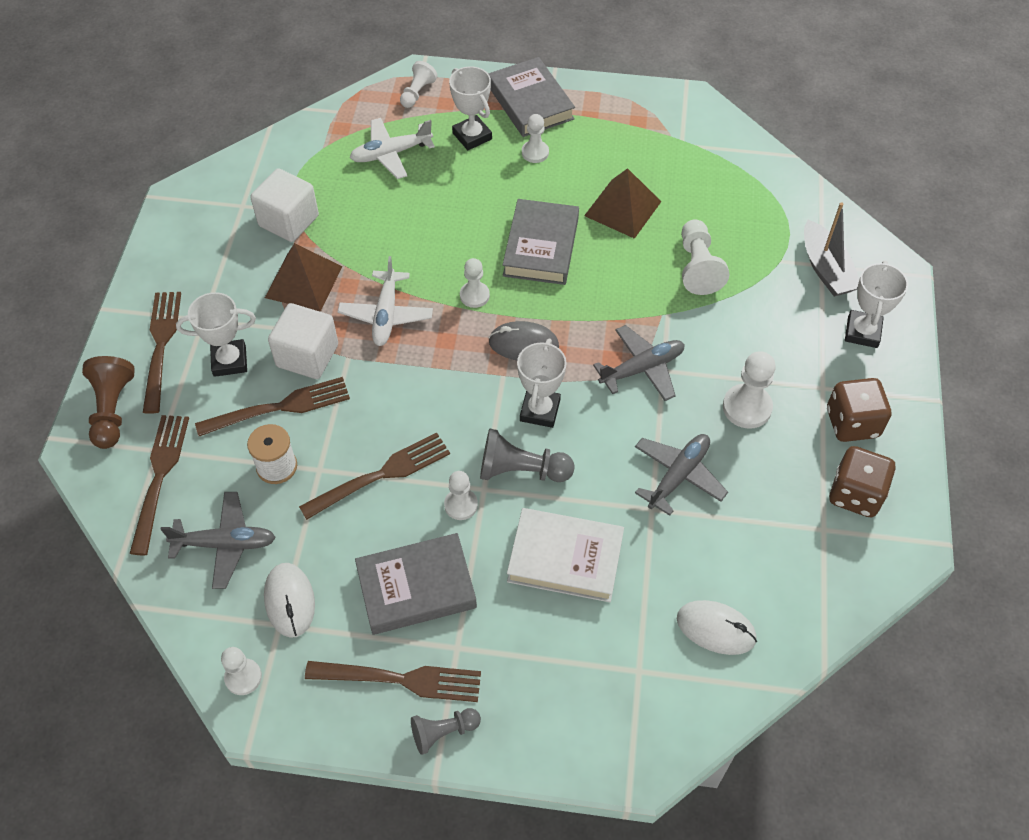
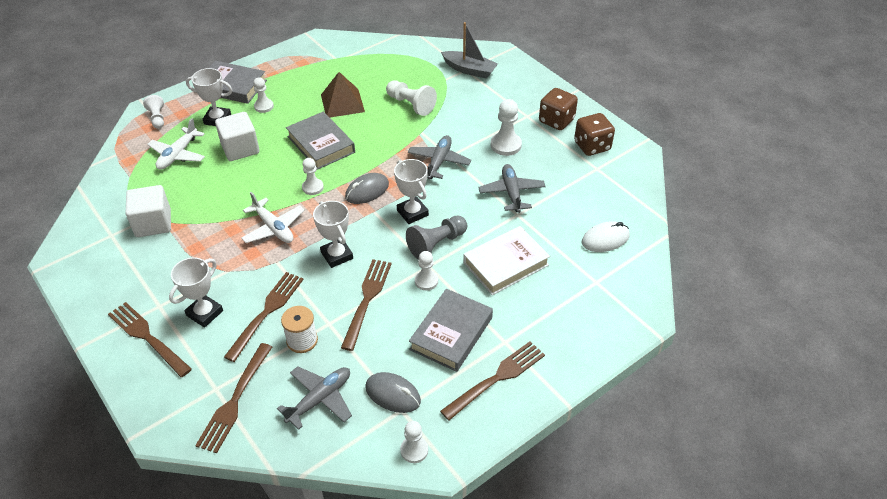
camera: 45 degrees left, 10 degrees down
(112, 410) = (156, 392): brown pawn -> none
(160, 477) = (235, 400): brown fork -> brown fork turned 120 degrees counterclockwise
(289, 601) = (393, 394): white mouse -> grey mouse
(303, 282) = (202, 245): brown pyramid -> none
(307, 355) = (251, 277): white cube -> white cube (240, 149)
(443, 732) = (546, 382): grey pawn -> none
(862, 332) = (516, 84): white trophy -> white trophy (337, 255)

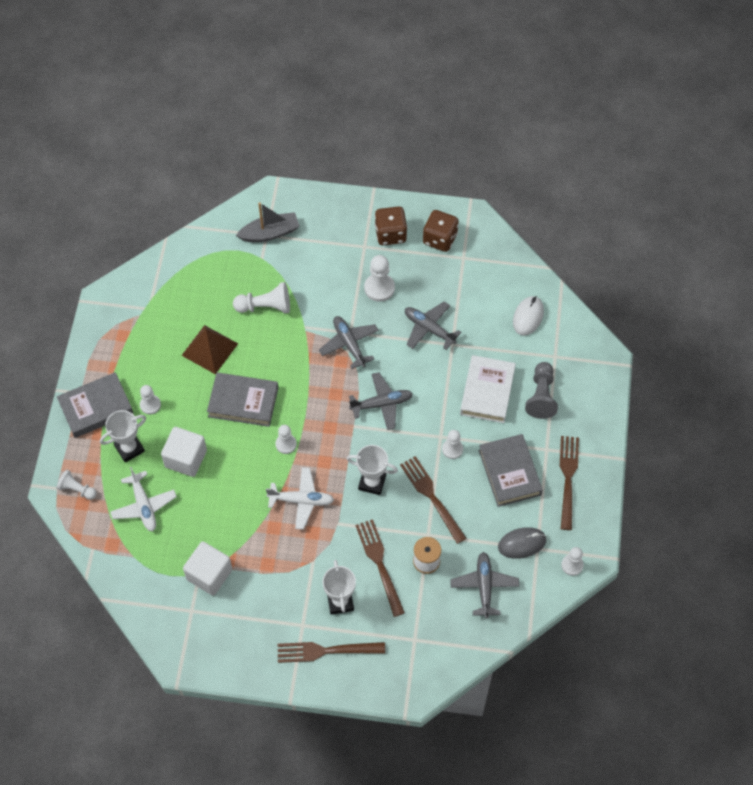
camera: 45 degrees left, 15 degrees up
(235, 400) = (436, 635): brown fork -> none
(367, 191) = (328, 413): grey mouse -> none
(412, 213) = (382, 404): white trophy -> grey plane
(436, 244) = (426, 415): grey pawn -> grey pawn (541, 396)

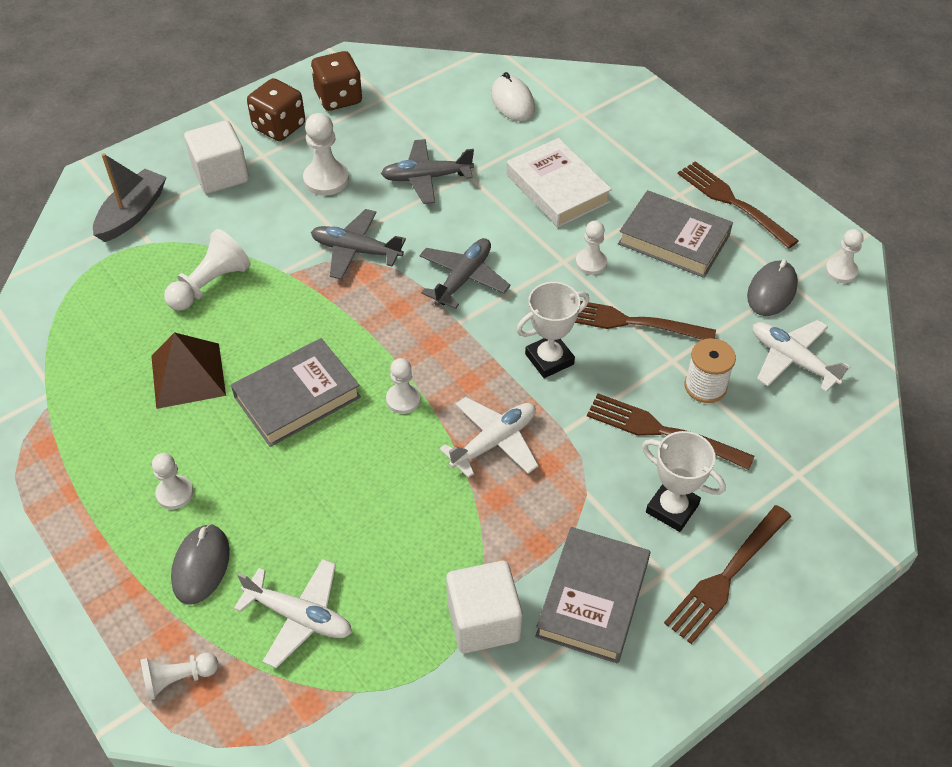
camera: 45 degrees left, 10 degrees down
(96, 408) = (97, 556): grey book -> grey book (593, 599)
(129, 448) = (201, 566): white trophy -> grey mouse
(186, 458) = (294, 515): white cube -> white cube (221, 175)
(484, 586) = (792, 360): grey plane -> white plane
(541, 396) = (613, 155): grey pawn -> none

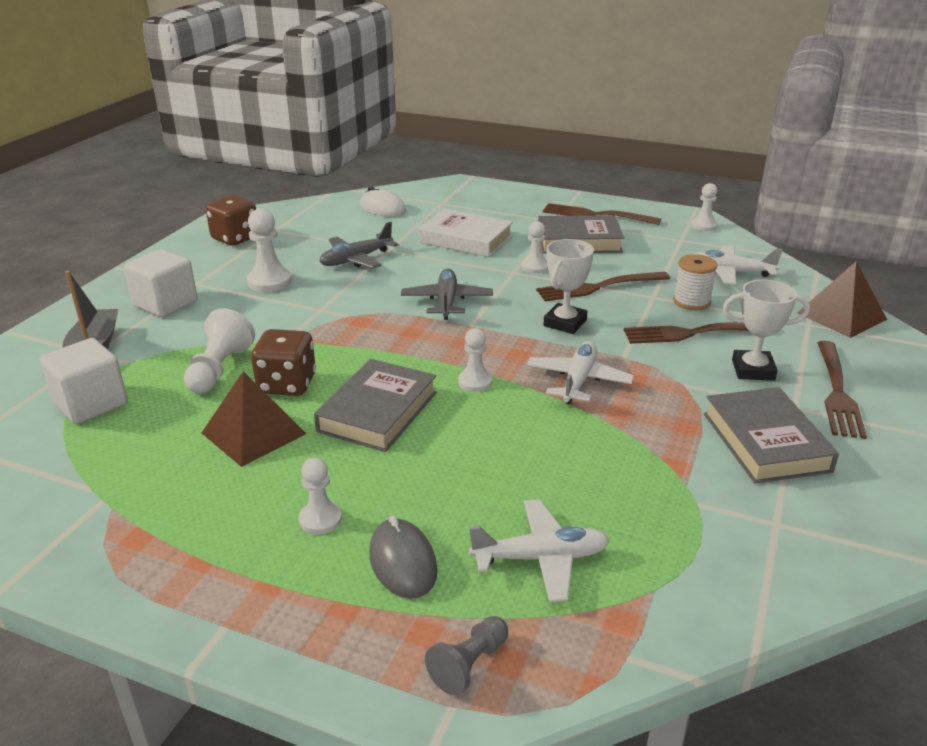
camera: 30 degrees left, 20 degrees down
(178, 679) = (469, 664): white pawn -> grey pawn
(279, 127) = (196, 265): brown dice -> brown dice (287, 384)
(356, 251) = (338, 312): grey plane -> none
(483, 621) = (702, 491): white cube -> white cube (91, 404)
(771, 291) = (674, 246): grey mouse -> none
(848, 480) = (841, 316): none -> brown pyramid

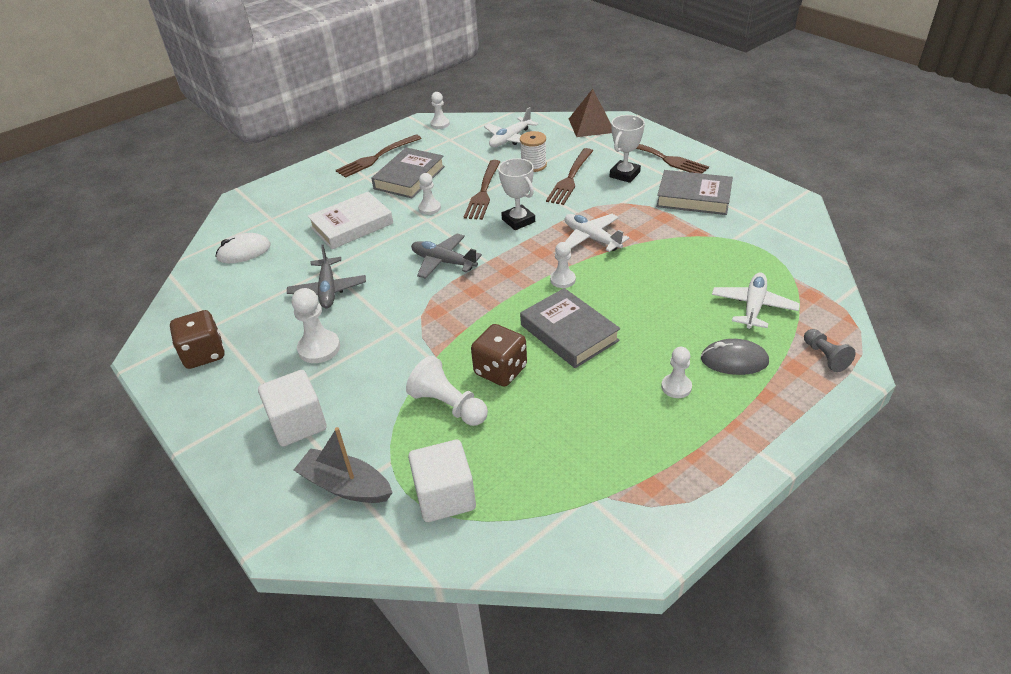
camera: 60 degrees left, 10 degrees up
(253, 433) = (555, 401): brown pyramid -> none

